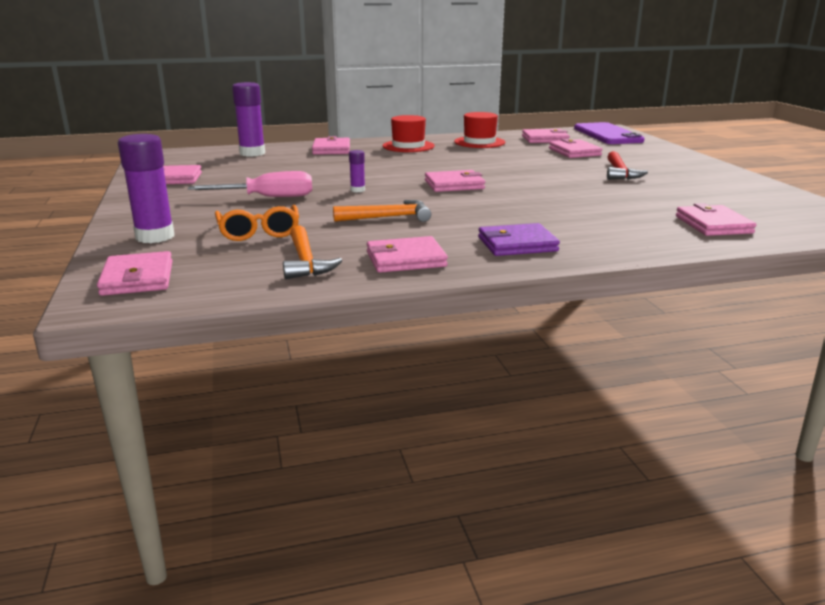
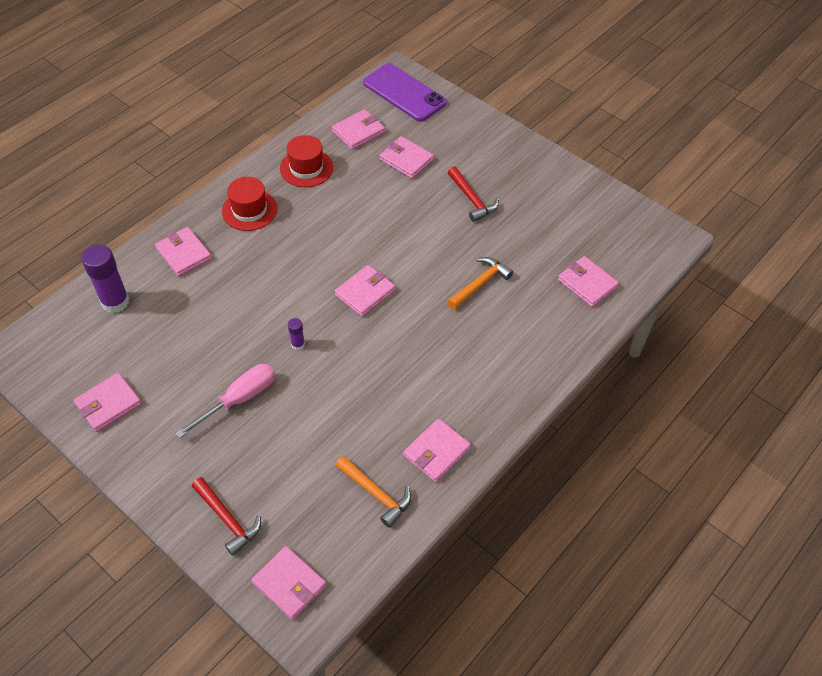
camera: 35 degrees left, 30 degrees up
(155, 237) = (228, 519): purple glue stick -> red hammer
(259, 232) = (298, 467): orange glasses -> none
(388, 217) = (368, 387): orange hammer -> orange hammer (480, 283)
(517, 244) = (488, 387): purple wallet -> none

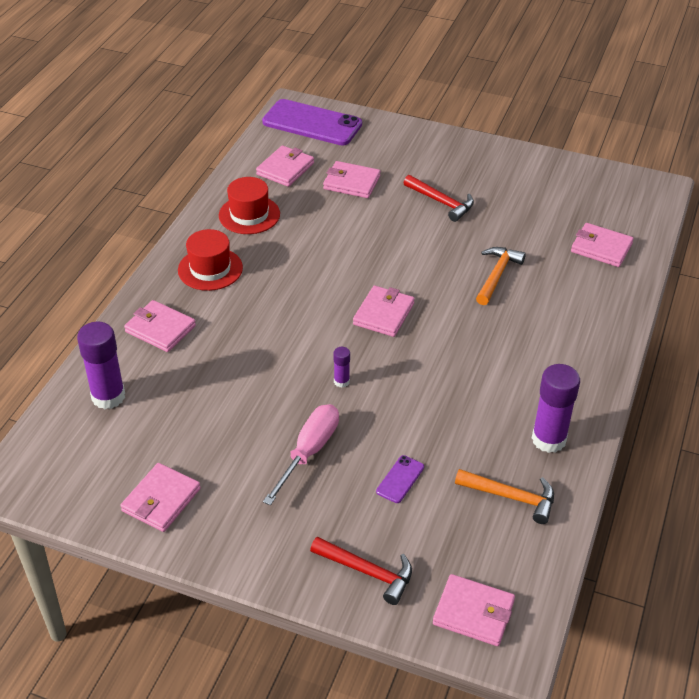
camera: 20 degrees left, 10 degrees down
(296, 447) = (400, 479): none -> purple phone
(436, 452) = (548, 439): pink wallet -> purple glue stick

